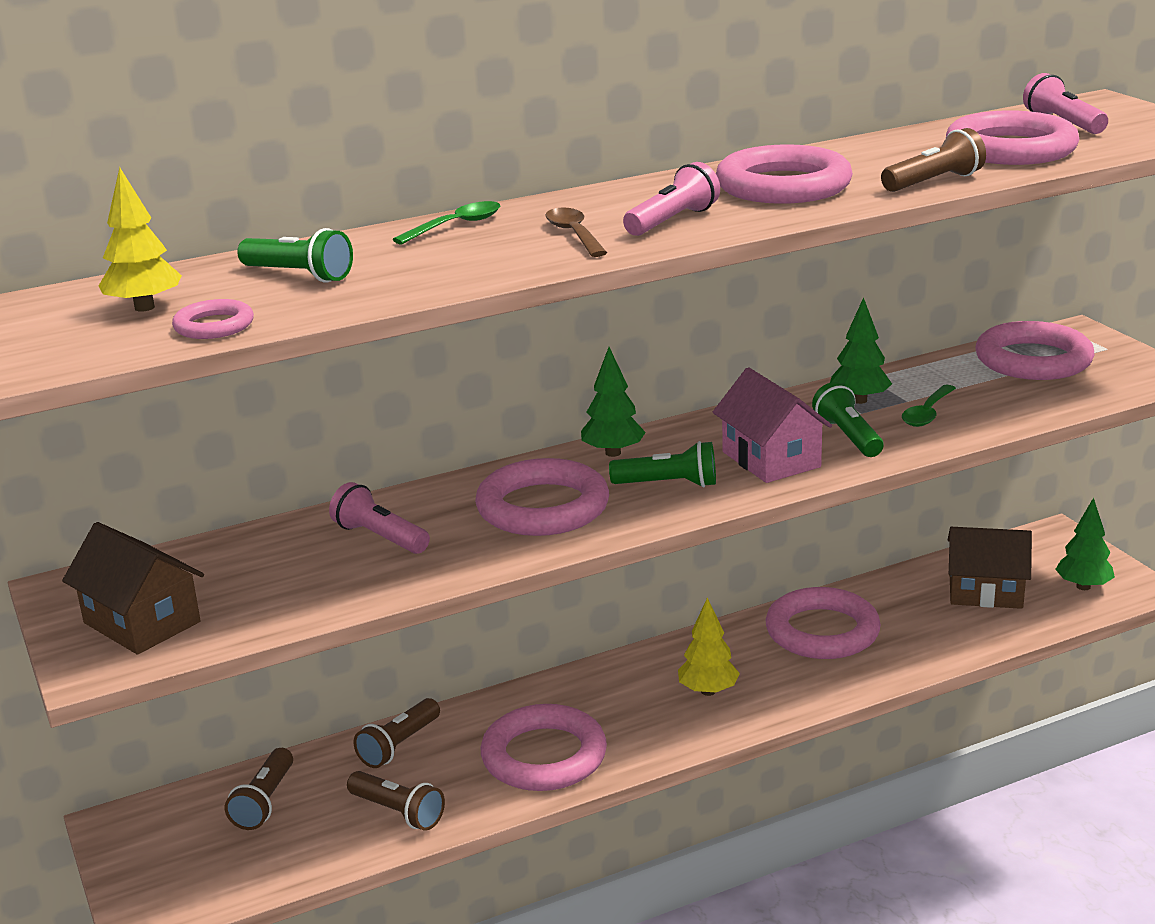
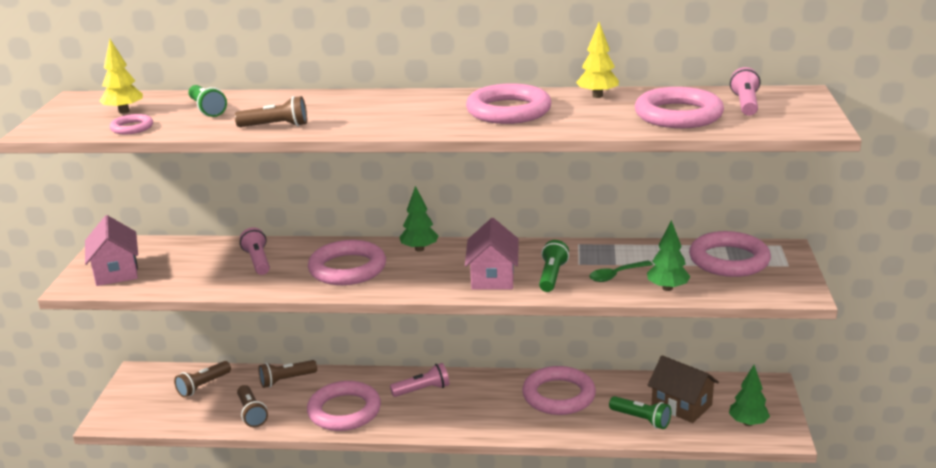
camera: 30 degrees right, 0 degrees up
(142, 622) = (116, 271): brown house -> pink house
(456, 226) = (316, 98): green spoon -> none
(574, 234) = (357, 116): brown spoon -> none
(668, 484) = (422, 275): green flashlight -> green flashlight (641, 419)
(672, 221) = (415, 119): pink flashlight -> pink flashlight (422, 390)
(708, 691) = (460, 407): yellow tree -> yellow tree (597, 96)
(859, 400) = (589, 256): green tree -> green tree (667, 288)
(933, 182) = (591, 127): brown flashlight -> brown flashlight (276, 126)

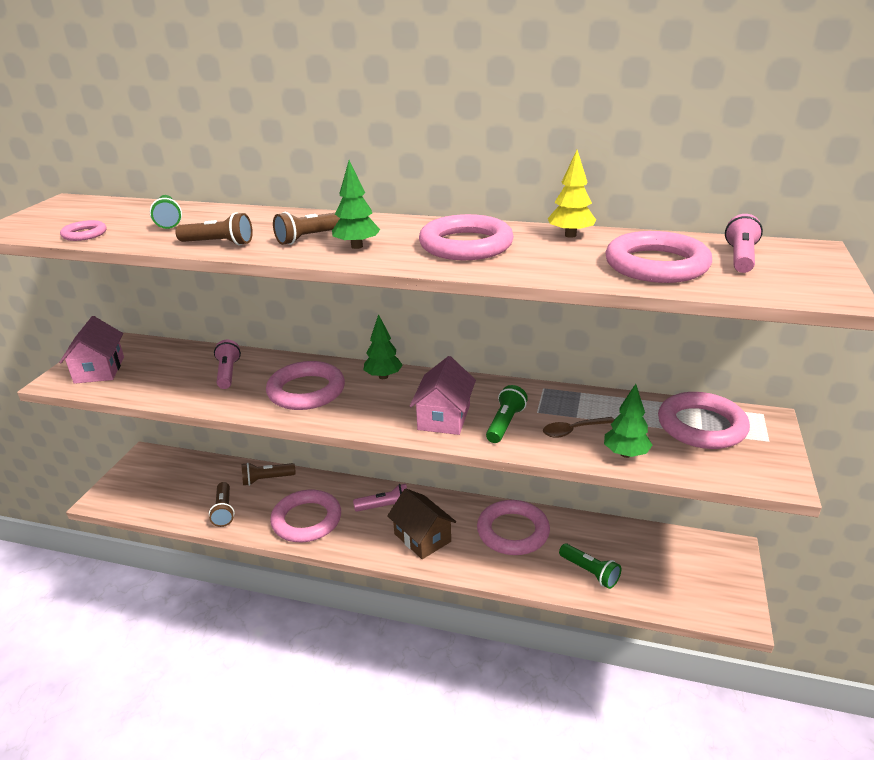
camera: 10 degrees right, 5 degrees up
(124, 111) = (93, 217): yellow tree -> none
(203, 386) = (194, 476): brown flashlight -> brown flashlight (310, 238)
(616, 275) = (573, 430): green spoon -> brown spoon
(681, 405) = (635, 561): brown house -> brown house (422, 537)
(748, 423) = (702, 593): green tree -> green tree (356, 246)

